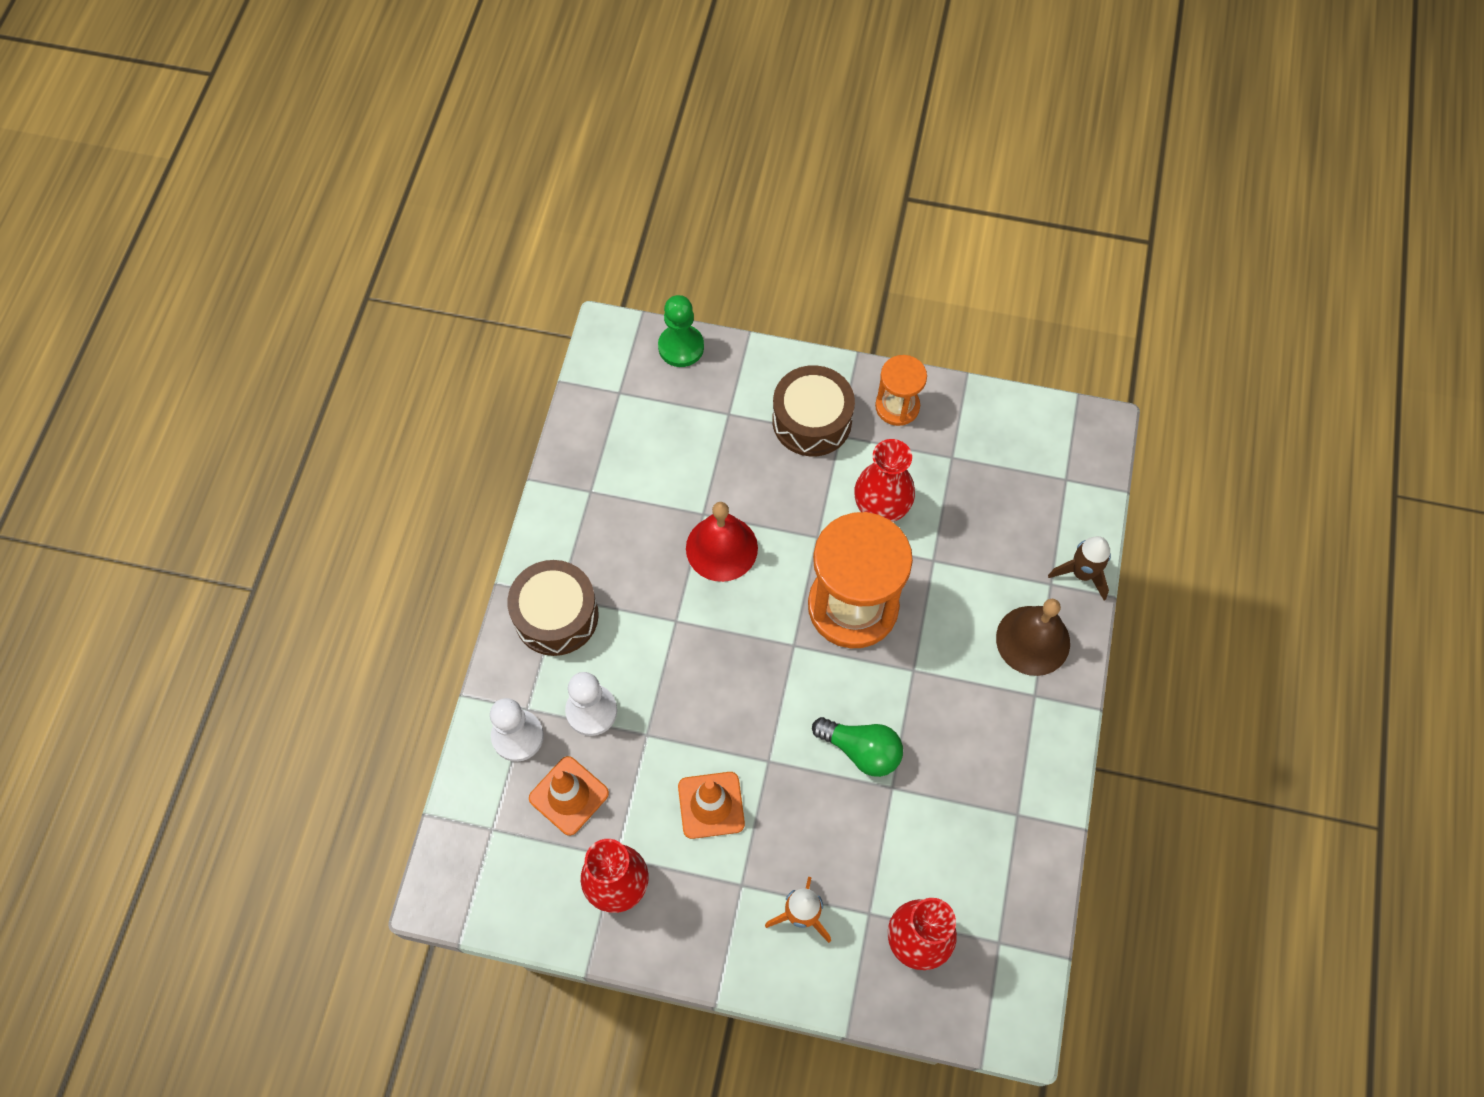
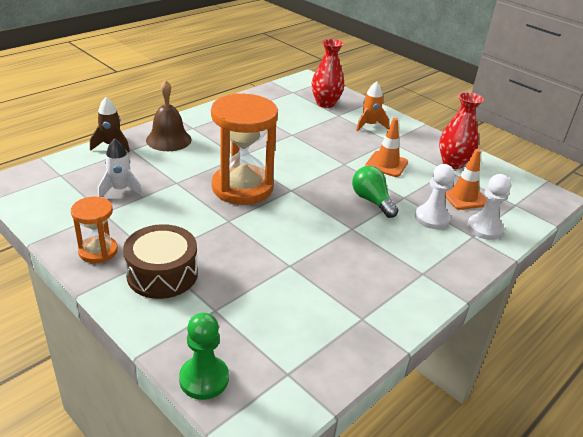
camera: 150 degrees left, 30 degrees down
(556, 615) = (431, 265): brown drum -> none
(721, 548) = (293, 244): red bell -> none
(861, 750) = (294, 148): green light bulb -> green light bulb (372, 201)
(881, 508) = (176, 213): red vase -> none
(976, 502) = (120, 190): none -> white rocket

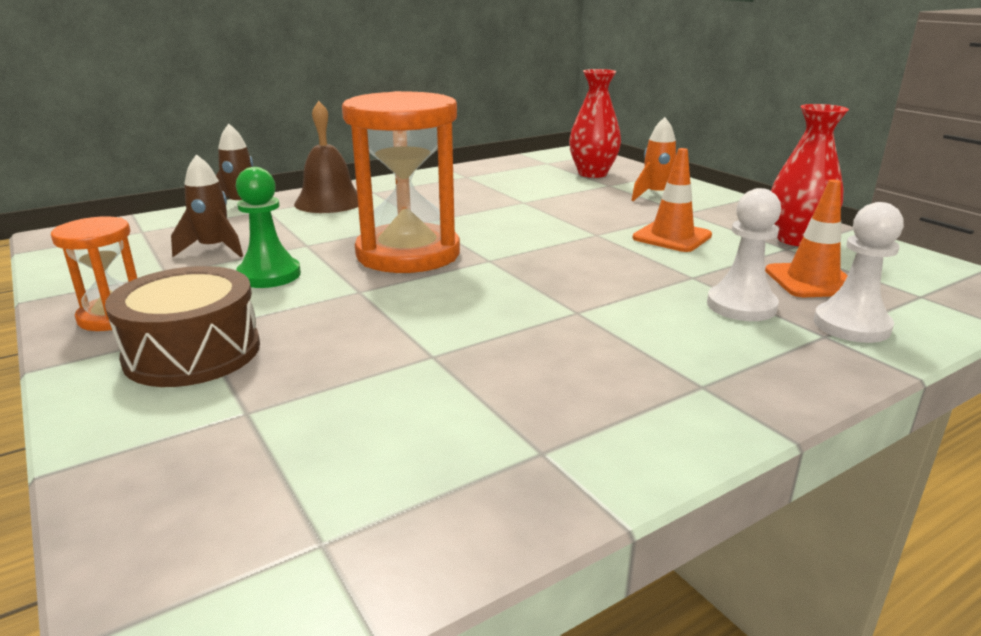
camera: 15 degrees right, 10 degrees down
(120, 190) = (214, 249): white rocket -> brown rocket
(204, 379) = (133, 532): green pawn -> green pawn (269, 275)
(372, 201) = (629, 278): green light bulb -> none

